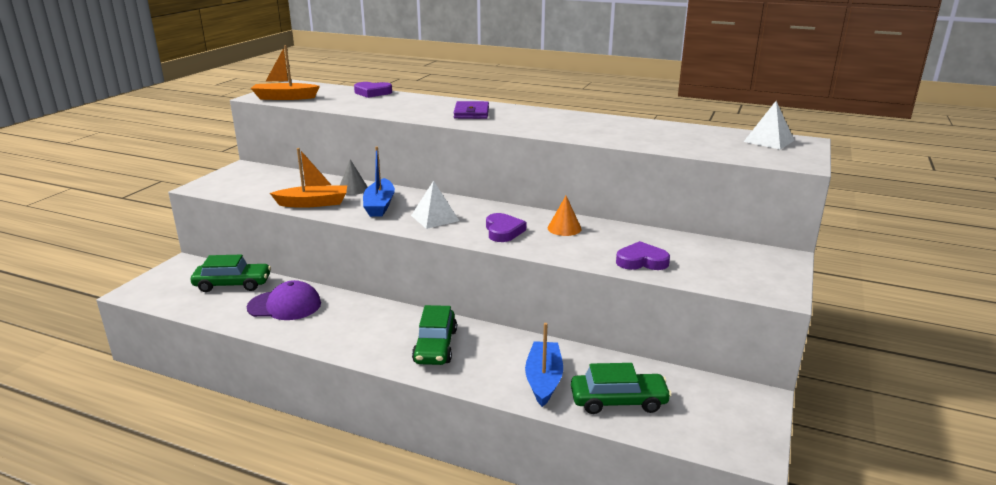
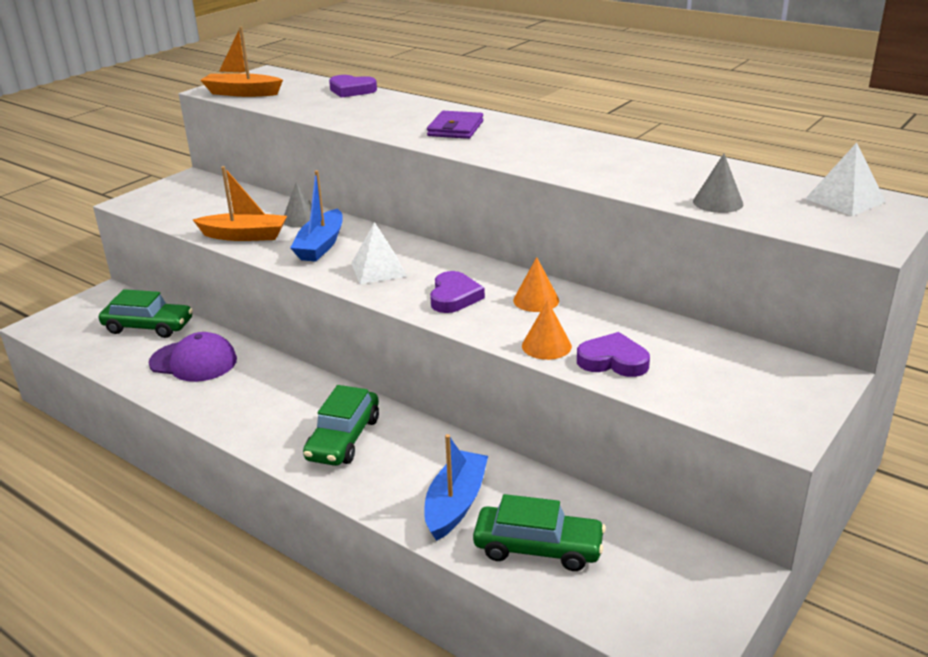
camera: 15 degrees right, 5 degrees up
(589, 256) = (546, 346): none -> orange cone
(689, 147) = (718, 202): none -> grey cone

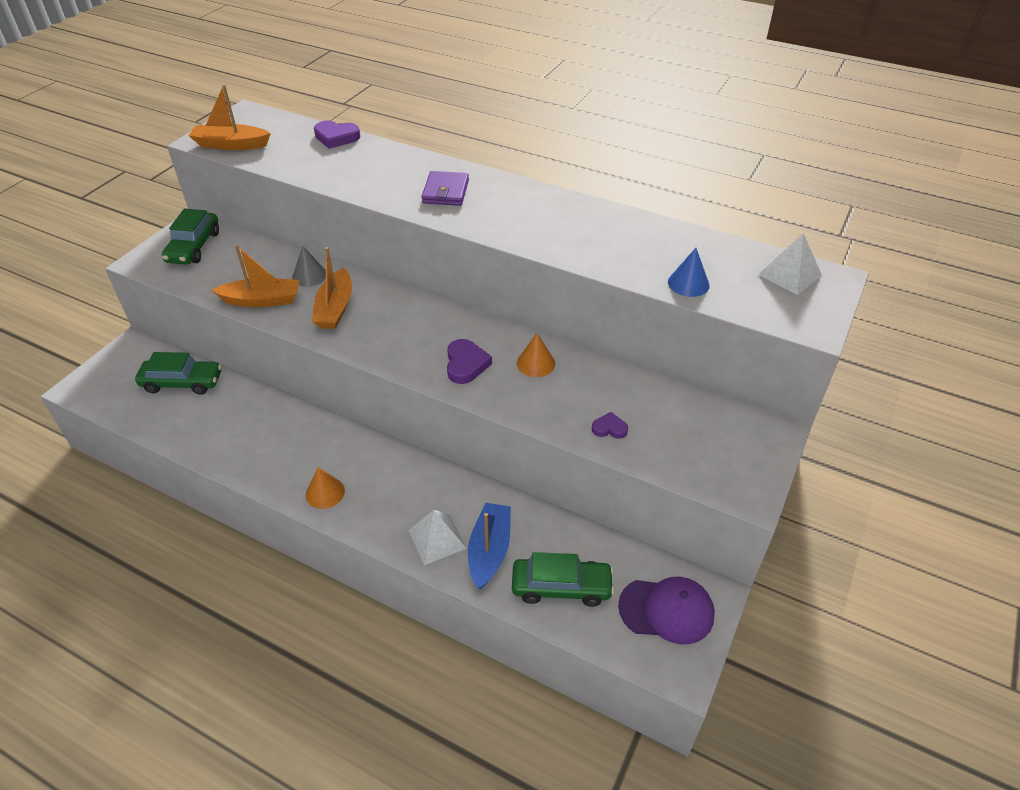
camera: 10 degrees left, 15 degrees up
(193, 361) = (234, 419): purple cap -> purple cap (666, 610)
(321, 245) = (335, 308): blue boat -> orange boat
(343, 438) = (384, 493): green car -> green car (194, 247)
(378, 269) = (393, 335): white pyramid -> white pyramid (437, 539)
(546, 346) = (553, 416): orange cone -> orange cone (325, 492)
(613, 361) = (609, 428): purple heart -> purple heart, size x0.61
(718, 202) = (688, 283): grey cone -> blue cone

